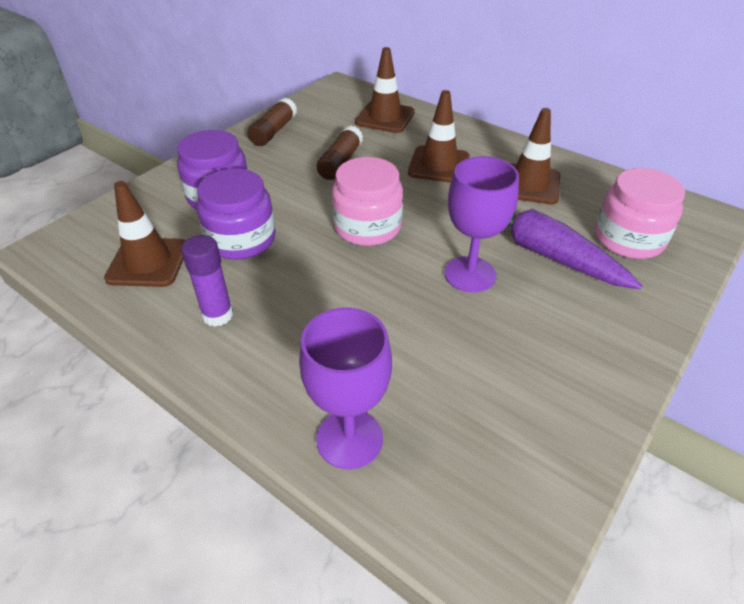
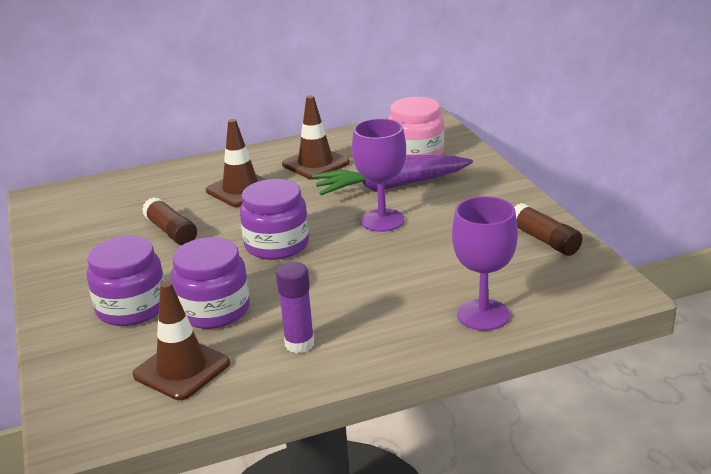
camera: 55 degrees left, 15 degrees down
(273, 131) = (66, 252): brown glue stick -> brown glue stick (544, 240)
(367, 227) = (277, 245): pink jar -> purple jar
(385, 117) = (135, 191): brown traffic cone -> none

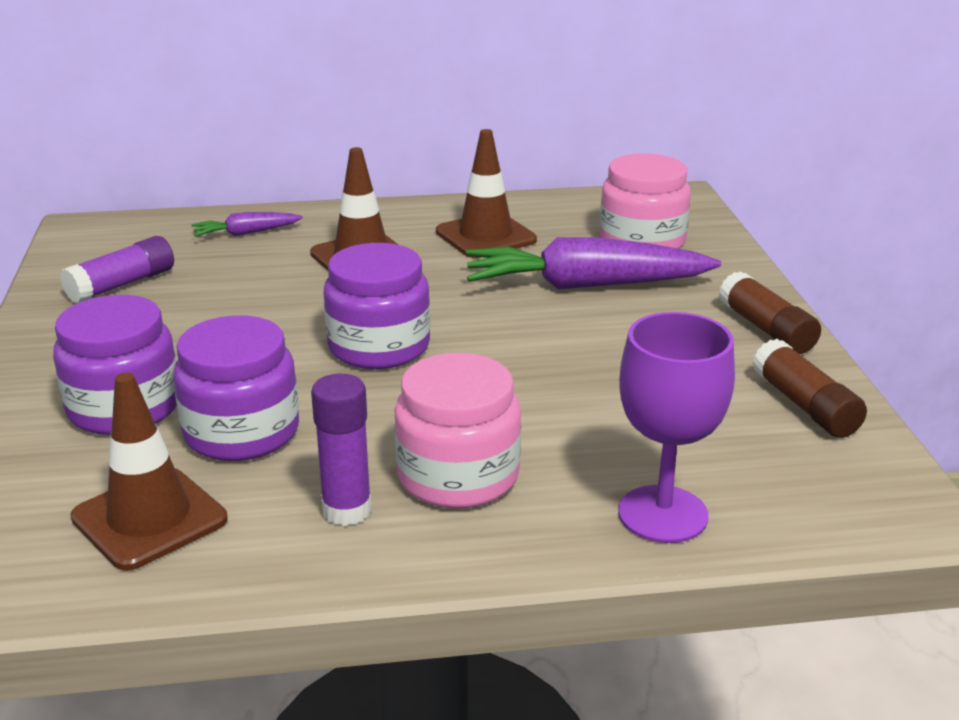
camera: 10 degrees right, 0 degrees up
(89, 231) = (122, 285): none -> purple glue stick
(156, 184) = (246, 233): none -> purple carrot
(171, 232) = (235, 303): brown glue stick -> brown glue stick (766, 329)
(357, 313) = (458, 476): none -> pink jar
(382, 220) = (553, 334): purple goblet -> none

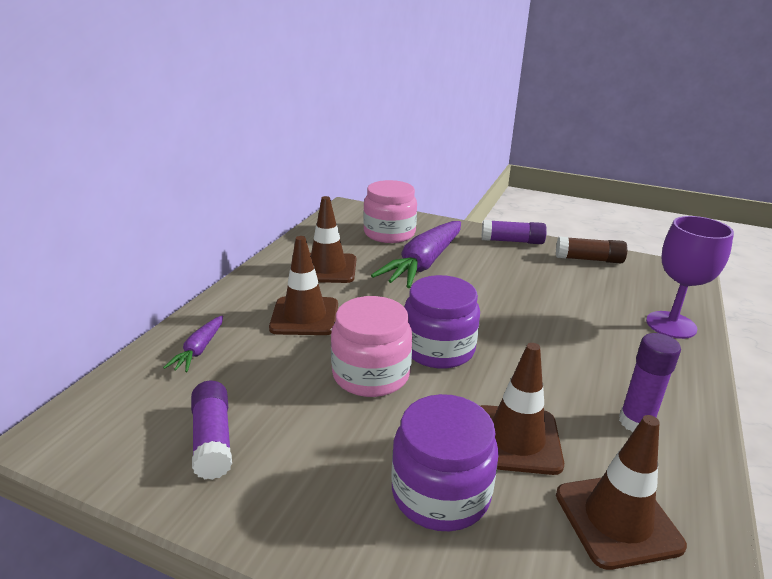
camera: 60 degrees left, 0 degrees up
(242, 432) = (516, 439): purple jar -> brown traffic cone
(458, 476) = (612, 370): pink jar -> pink jar (371, 374)
(766, 329) = (512, 241): brown glue stick -> purple glue stick

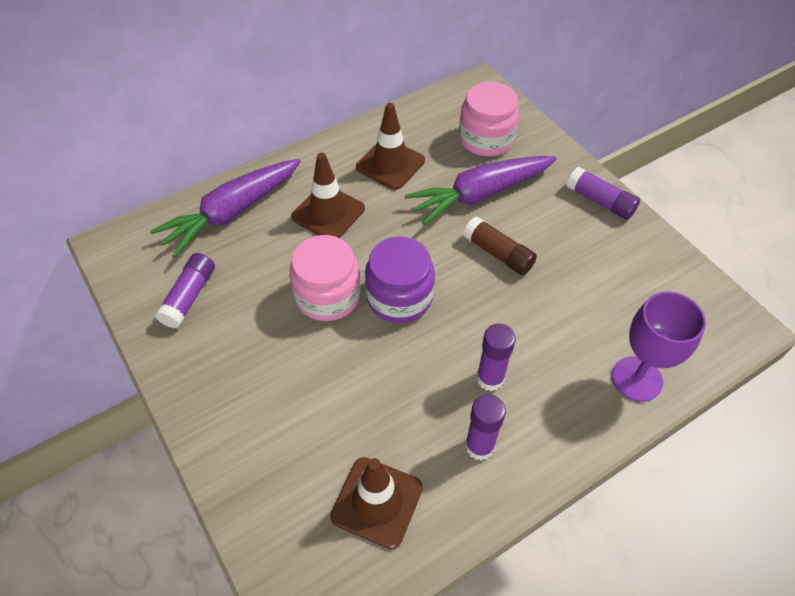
camera: 35 degrees right, 25 degrees up
(199, 349) = (233, 212): purple carrot -> purple carrot, size x2.11
(440, 493) = (287, 415): purple jar -> none
(516, 439) = (374, 407): brown traffic cone -> none
(579, 371) = (490, 379): none -> purple glue stick
(589, 259) = (655, 262): brown glue stick -> brown glue stick (498, 253)

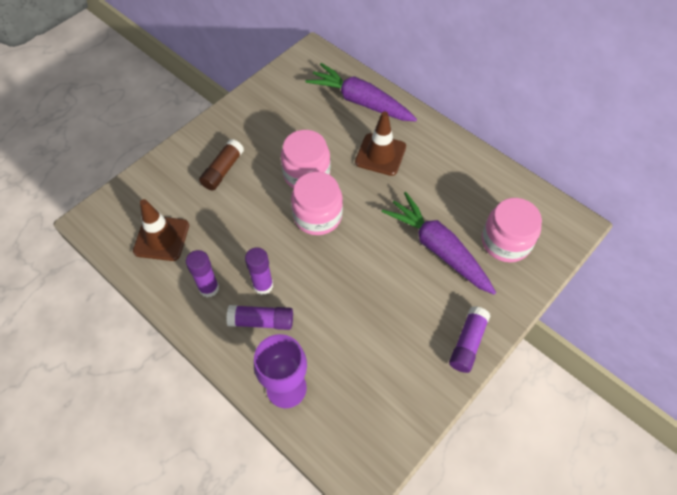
camera: 75 degrees right, 5 degrees up
(189, 296) = (284, 103): purple glue stick -> purple glue stick (261, 321)
(390, 164) = (446, 180): brown traffic cone -> none
(399, 297) = (317, 216): purple jar -> pink jar
(498, 253) = (379, 272): brown glue stick -> brown glue stick (223, 170)

